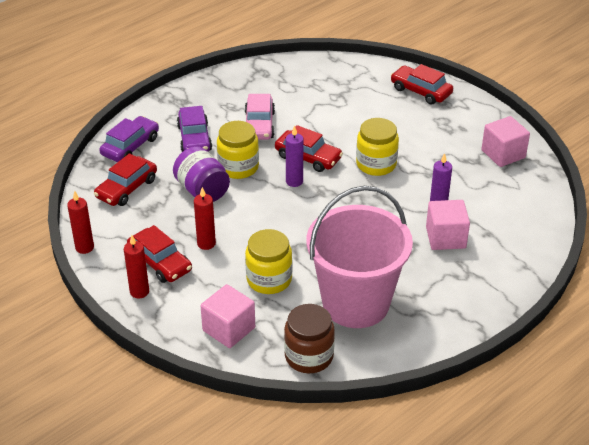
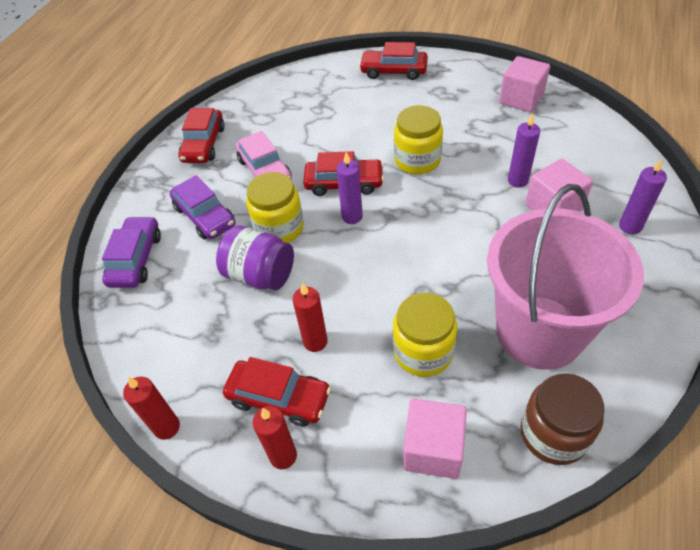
camera: 25 degrees left, 10 degrees up
(126, 188) = (167, 315): red car -> red car (204, 144)
(489, 274) = (630, 226): none -> purple candle

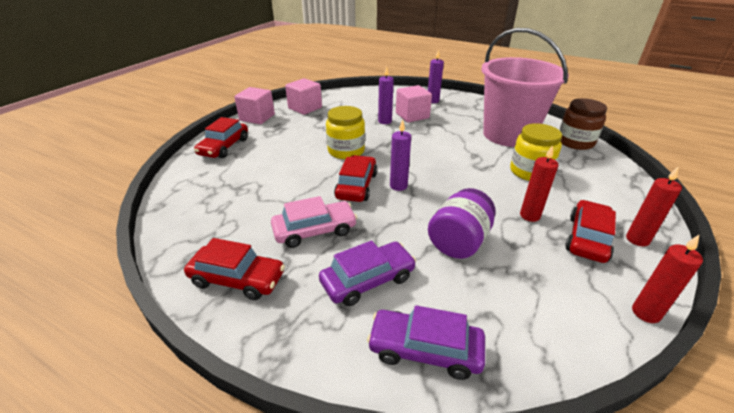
camera: 85 degrees left, 15 degrees down
(279, 228) = (401, 226): yellow jar -> none
(433, 449) = (601, 178): pink cube -> pink cube (257, 117)

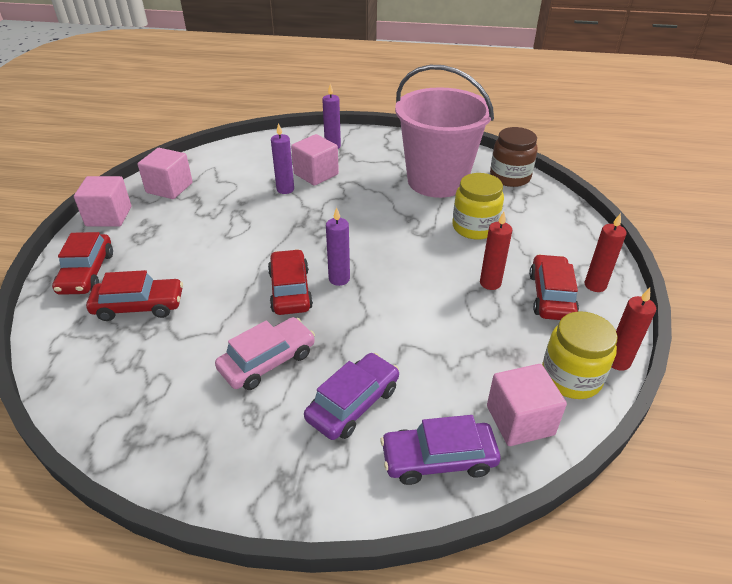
camera: 20 degrees left, 5 degrees up
(237, 279) = (206, 445): red car -> red car (139, 306)
(346, 151) = (255, 244): yellow jar -> yellow jar (571, 377)
(459, 241) = (430, 333): purple jar -> none
(520, 339) = (520, 420): none -> pink cube

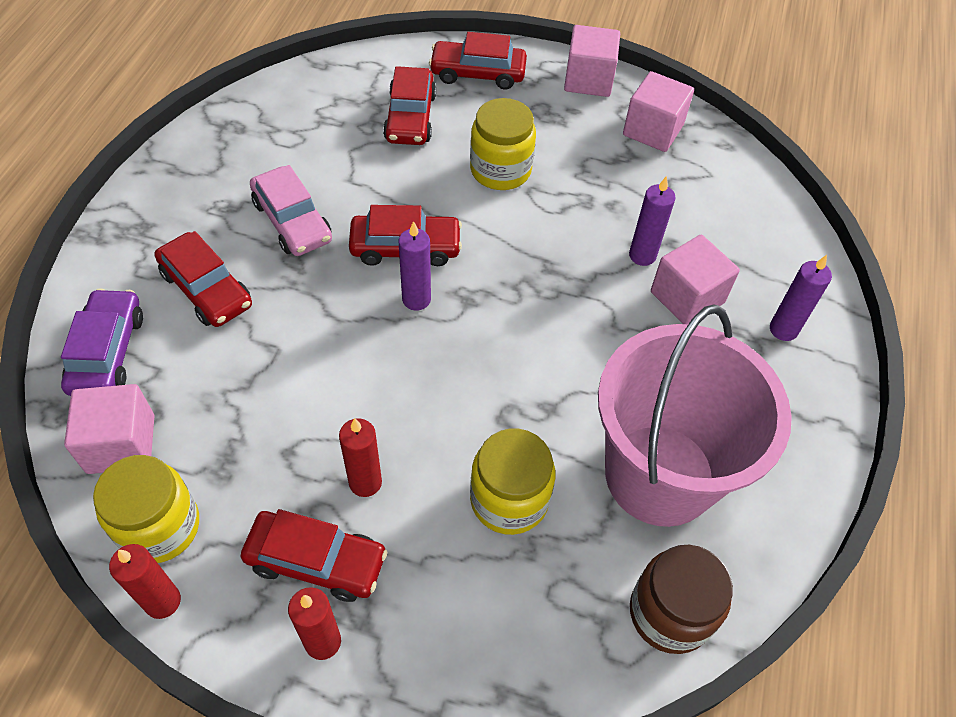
camera: 95 degrees right, 15 degrees up
(207, 251) = (500, 170): none -> yellow jar
(353, 403) = (206, 289): purple car -> red car

